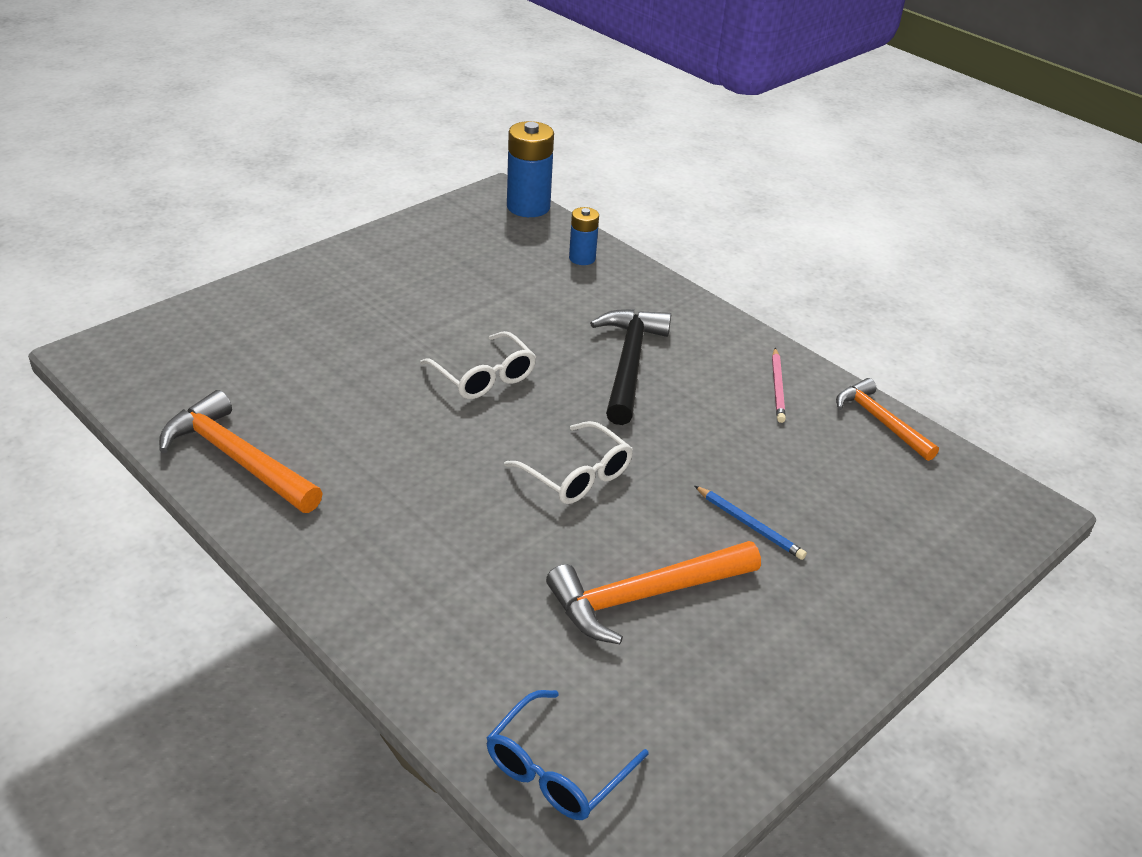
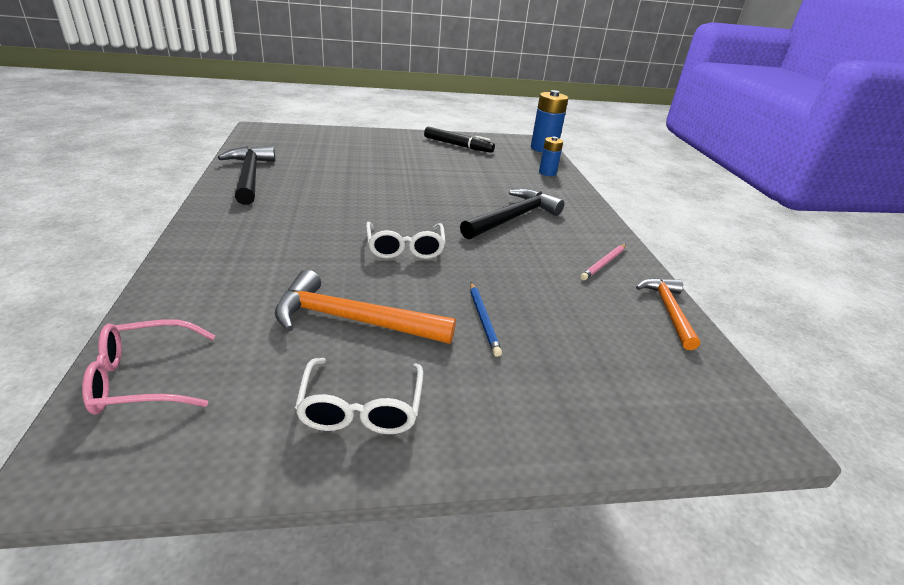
camera: 35 degrees right, 5 degrees down
(237, 458) = (250, 176): orange hammer -> black hammer
(418, 253) = (458, 145): none -> black marker
(484, 377) = (418, 193): white glasses -> white glasses (361, 408)
(556, 770) = (143, 379): blue glasses -> pink glasses

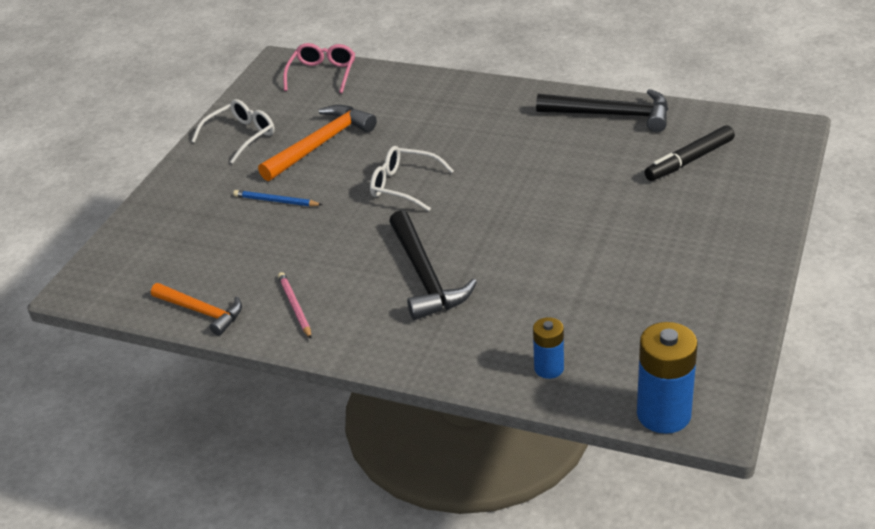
camera: 125 degrees right, 5 degrees up
(361, 408) = (241, 136): white glasses -> white glasses turned 105 degrees clockwise
(458, 145) = (694, 303): black marker -> black marker (689, 160)

